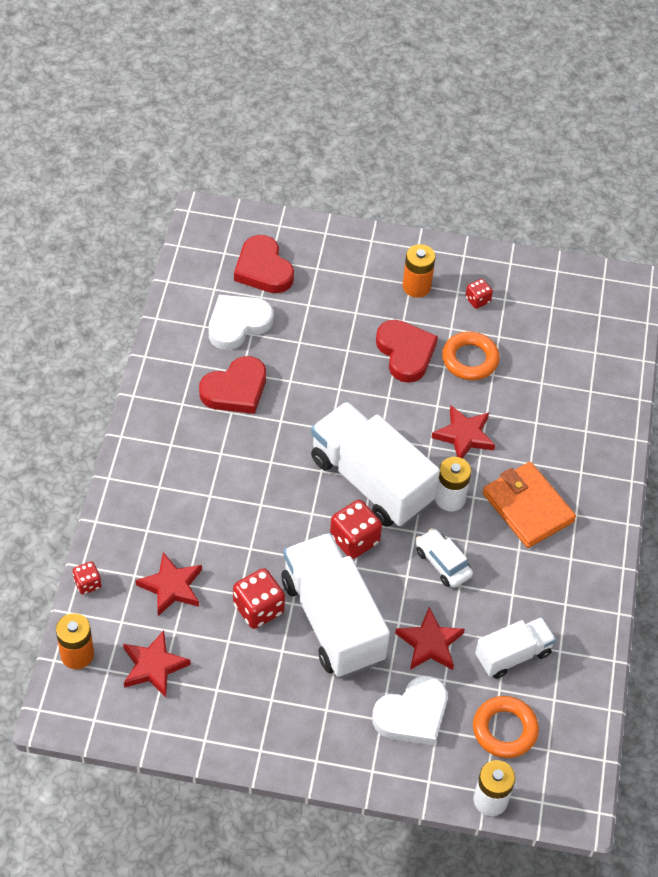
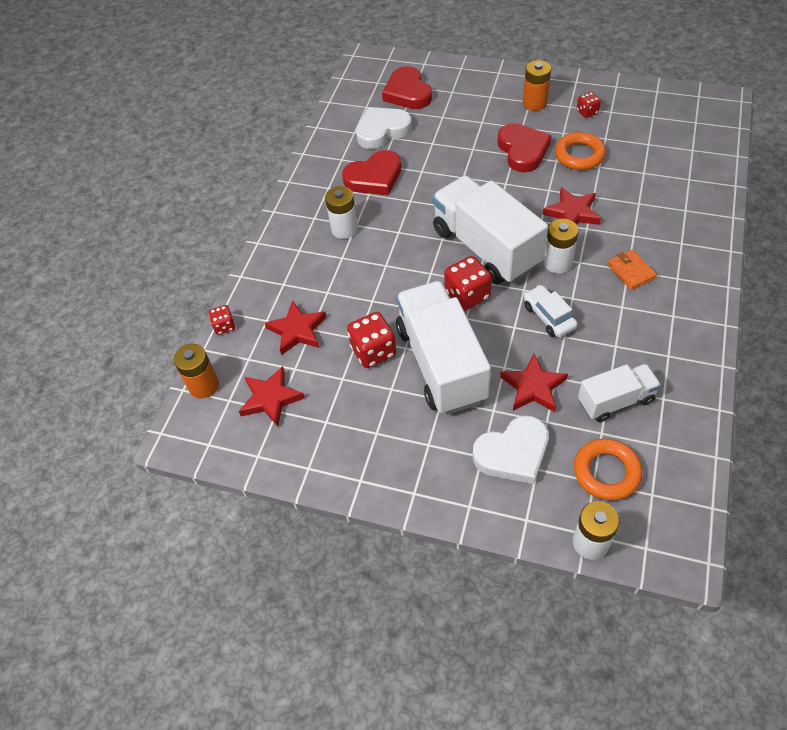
camera: 15 degrees right, 0 degrees up
(208, 459) = (344, 229): none -> white battery
(528, 507) = (631, 271): orange wallet -> orange wallet, size x0.55

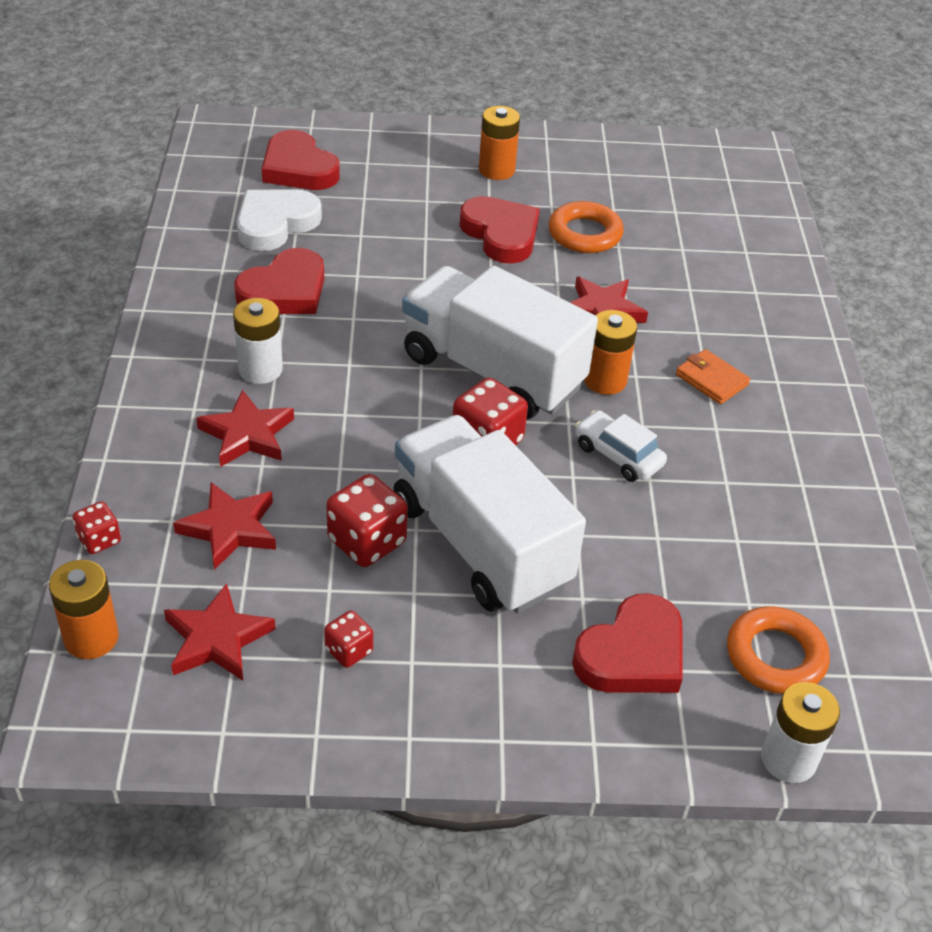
camera: 25 degrees left, 10 degrees down
(513, 453) = (632, 654): white heart -> red heart
(533, 387) = (630, 556): red star -> red star (247, 434)
(557, 263) = (605, 380): white battery -> orange battery
(587, 112) = (576, 177): red dice -> red dice (348, 650)
(615, 401) = (753, 556): white truck -> none

